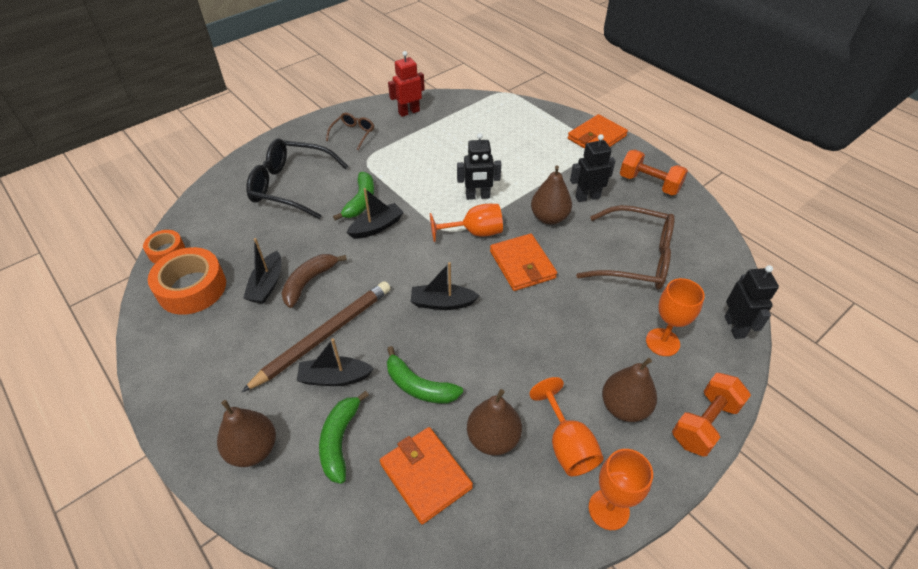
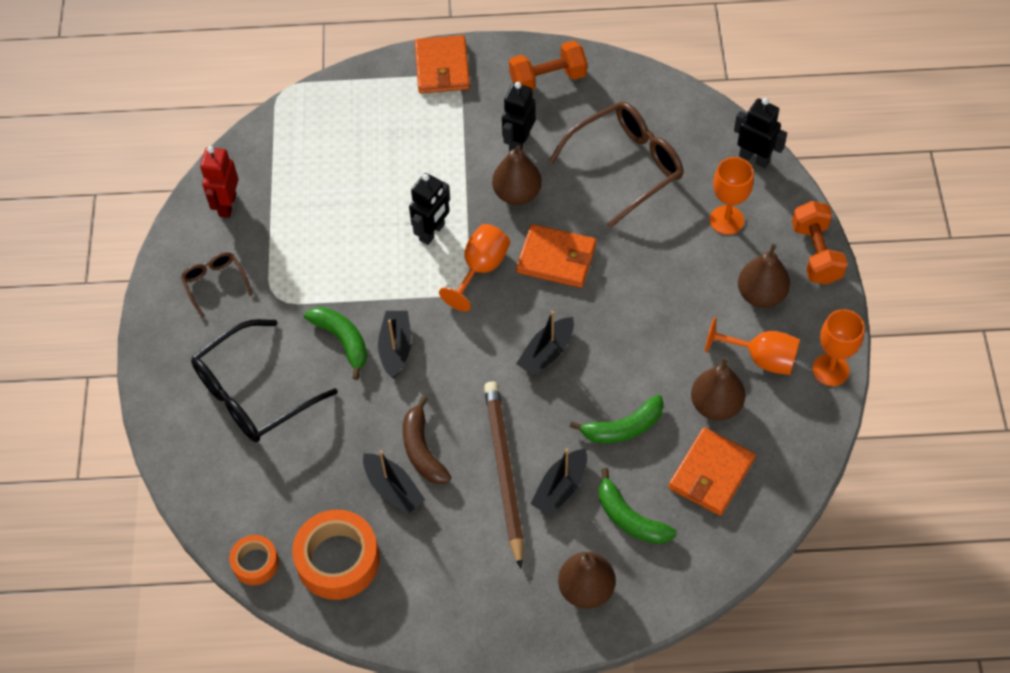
camera: 50 degrees left, 10 degrees up
(426, 476) = (711, 473): orange wallet -> orange wallet turned 60 degrees counterclockwise

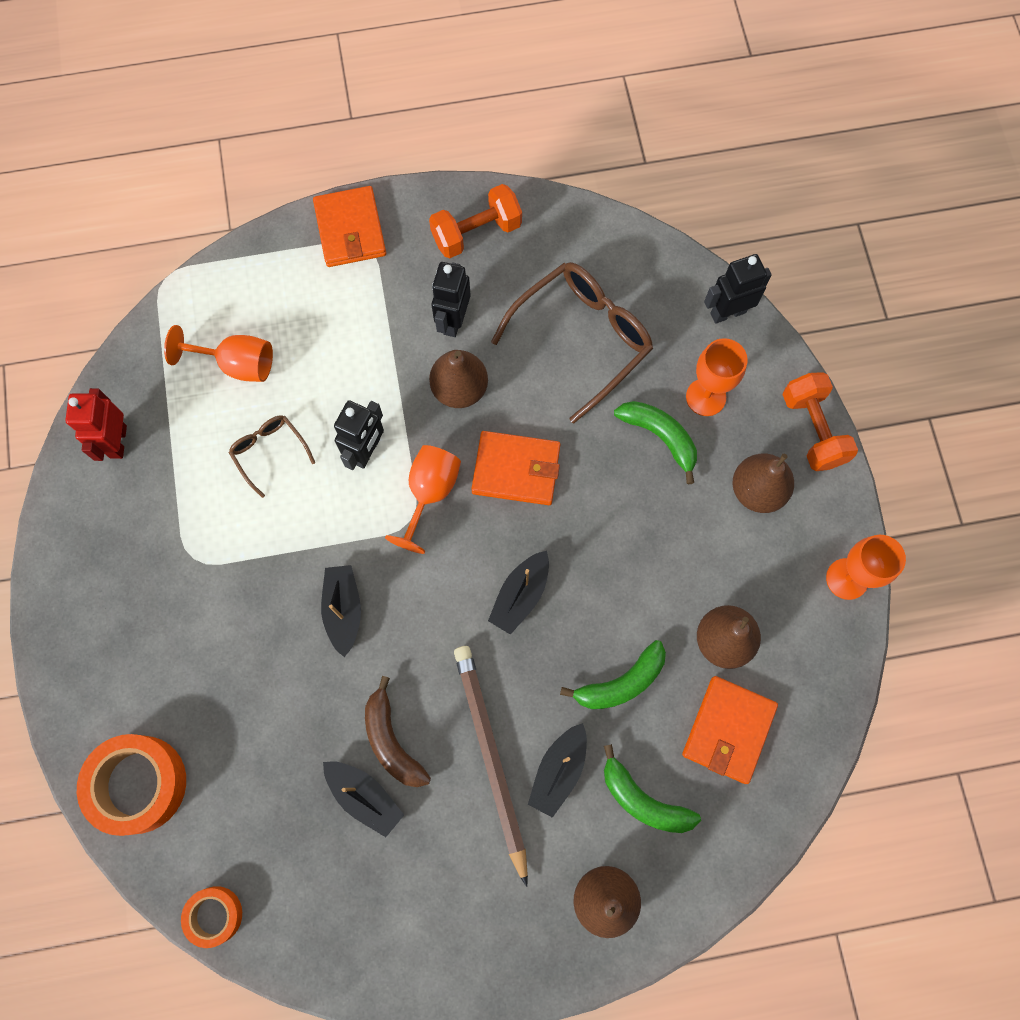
camera: 10 degrees left, 15 degrees up
(215, 283) = (117, 548): brown glasses -> brown glasses (269, 452)
(253, 393) = (182, 691): black glasses -> none
(338, 560) = (311, 898): orange tape -> orange tape (138, 784)
(342, 340) = (279, 607): green banana -> green banana (660, 437)
(754, 158) = (728, 312): black robot -> black robot turned 45 degrees counterclockwise
(761, 358) = (766, 573): orange goblet -> orange goblet (237, 364)

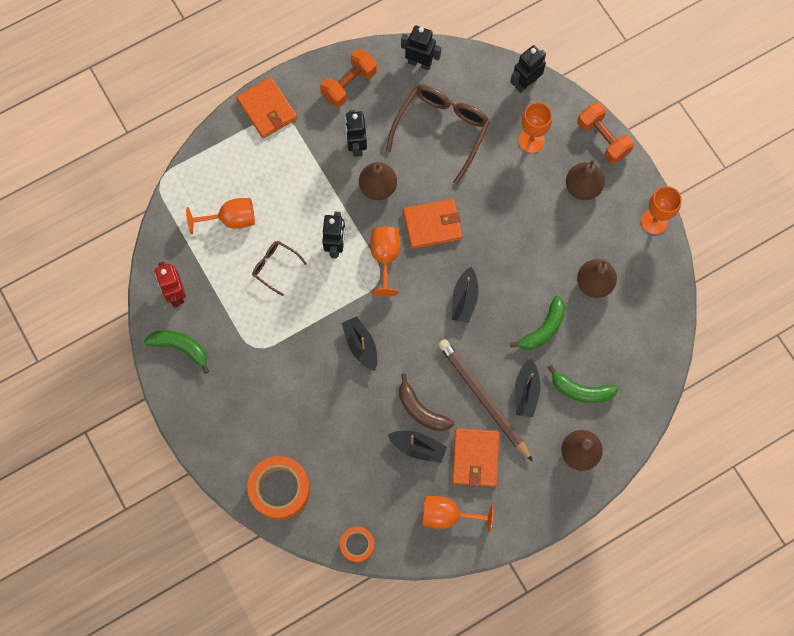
camera: 20 degrees left, 0 degrees up
(367, 921) = (448, 515): none -> orange goblet
(587, 235) = (420, 63): none -> black robot
(660, 437) = (512, 175): green banana -> green banana (180, 347)
(728, 730) = (616, 333): orange wallet -> orange wallet (475, 458)

